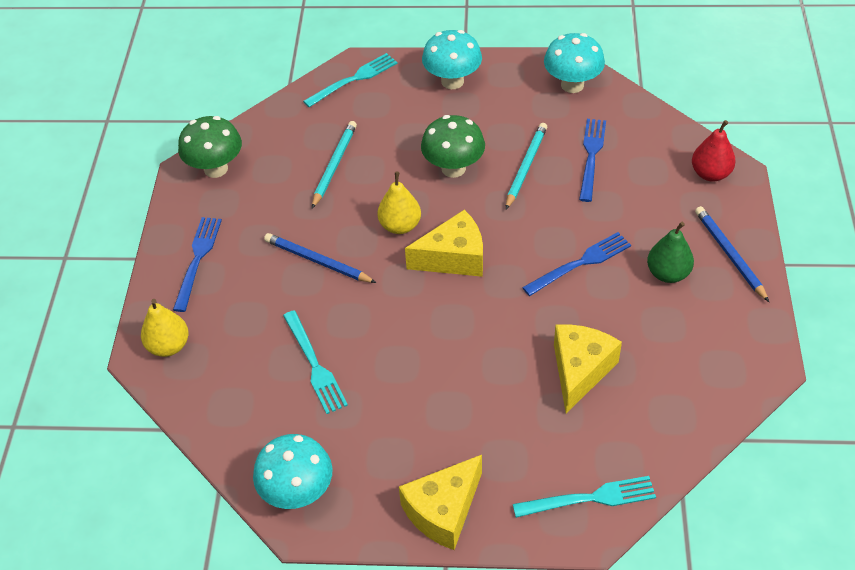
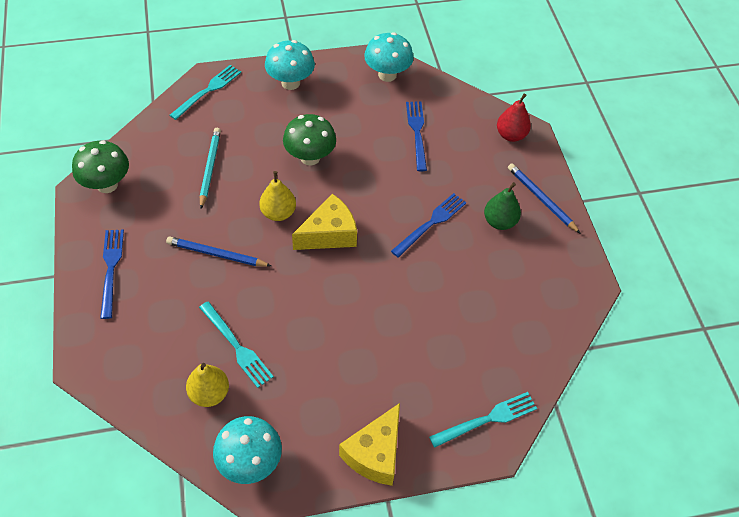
camera: 20 degrees left, 5 degrees up
(169, 346) = (104, 351): yellow pear -> yellow pear (209, 393)
(526, 167) = (368, 148): turquoise pencil -> none
(580, 371) = (453, 313): yellow cheese -> none

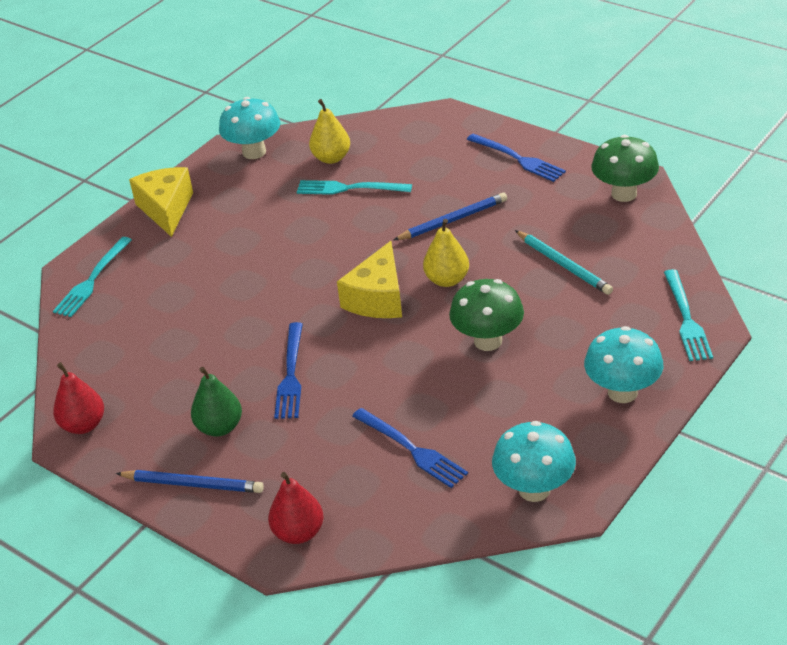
camera: 145 degrees right, 15 degrees down
(576, 287) = (83, 425): none -> red pear

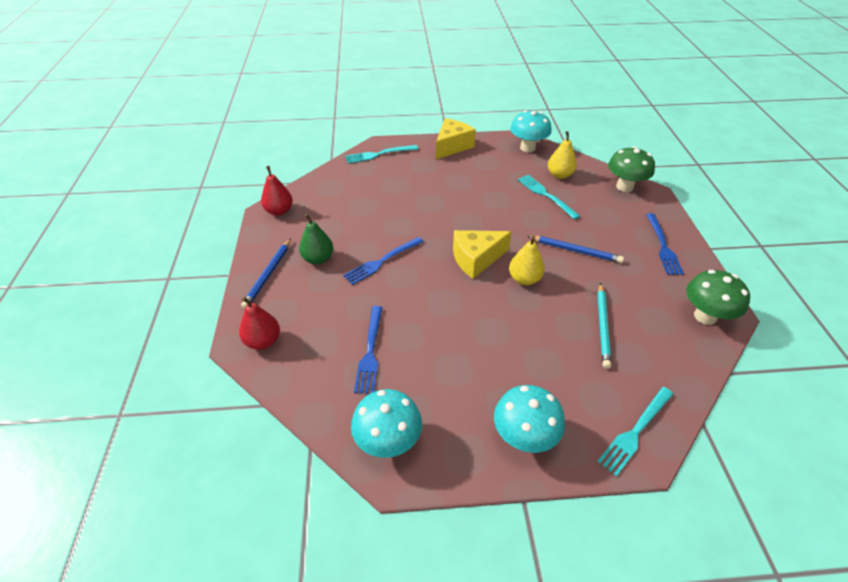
camera: 45 degrees right, 5 degrees up
(192, 484) = (268, 274): blue pencil -> blue pencil turned 45 degrees clockwise
(488, 341) = (495, 331): green mushroom -> green mushroom (624, 187)

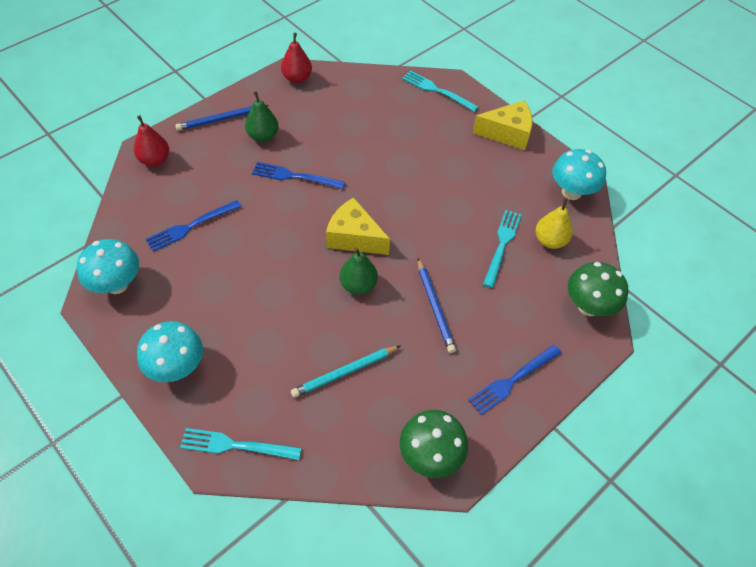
camera: 50 degrees right, 10 degrees up
(524, 279) = (358, 285): yellow pear -> green pear

